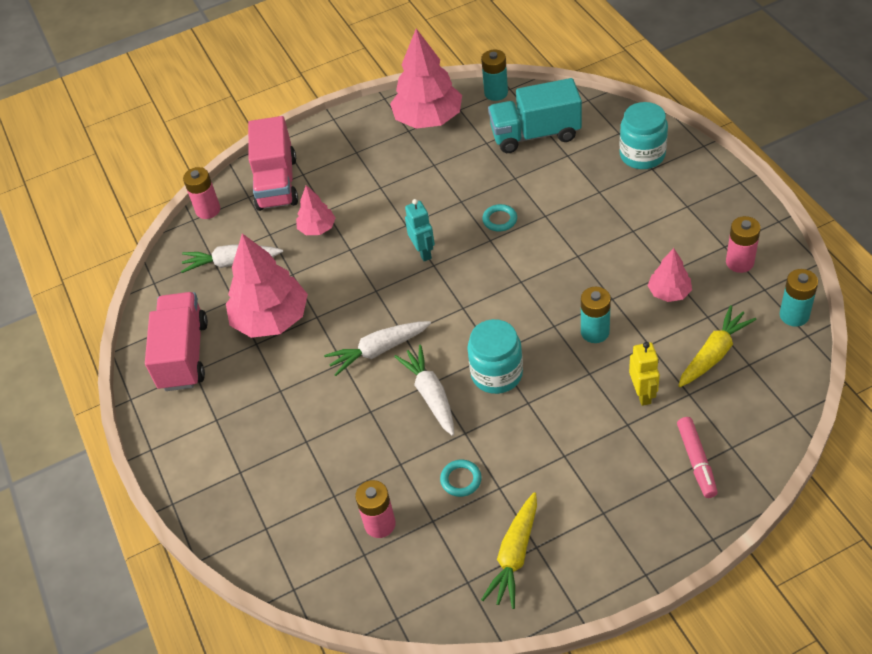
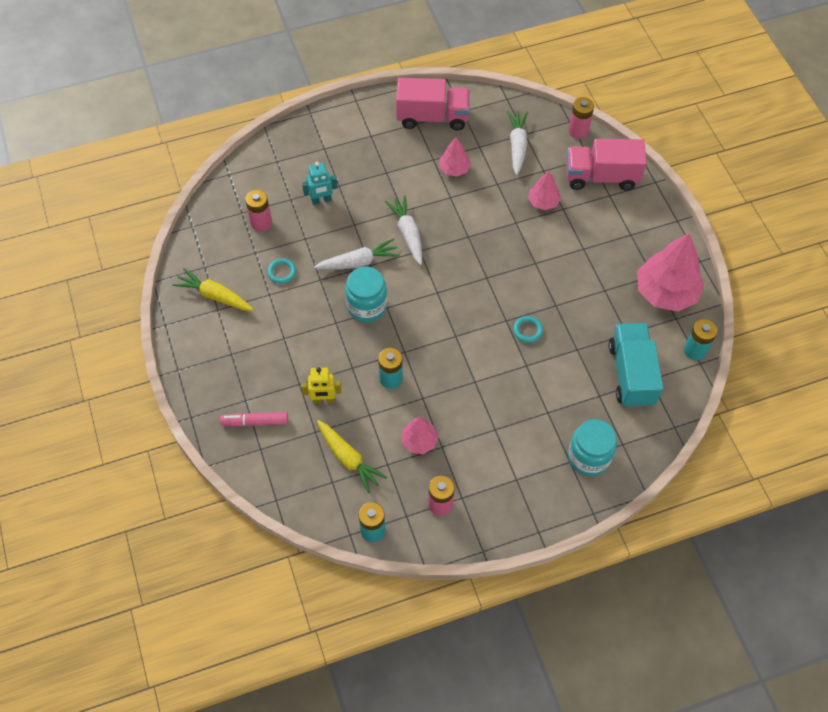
camera: 90 degrees right, 10 degrees up
(271, 319) = (454, 169): pink tree -> pink tree, size x0.52
(423, 252) = (502, 272): turquoise robot -> turquoise robot (321, 200)

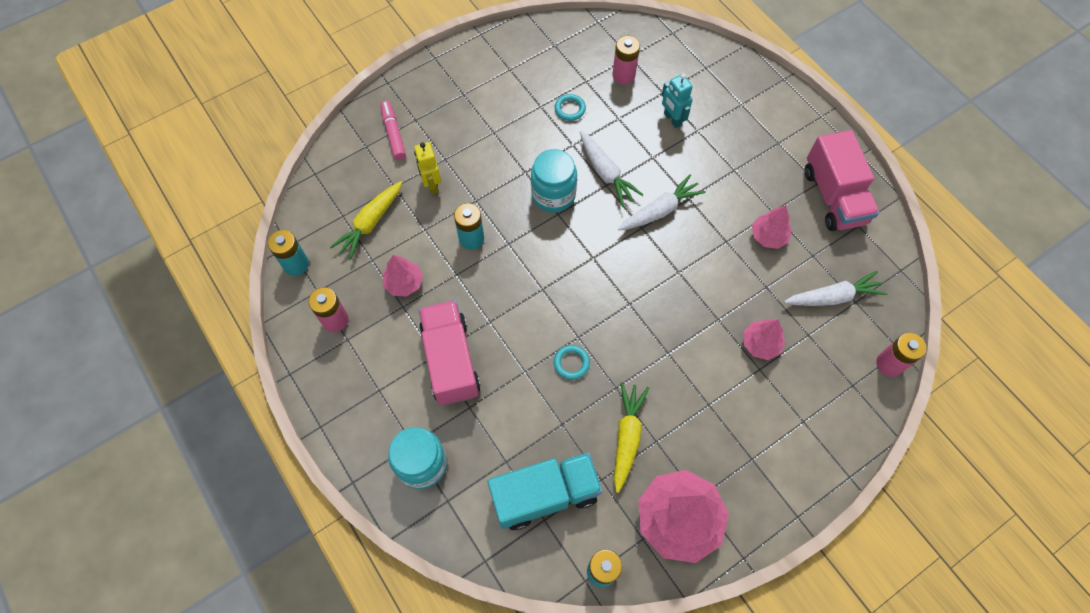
camera: 75 degrees right, 5 degrees up
(214, 296) = (524, 62): yellow carrot -> yellow carrot (627, 436)
(601, 177) = (828, 406): pink truck -> pink truck (450, 361)

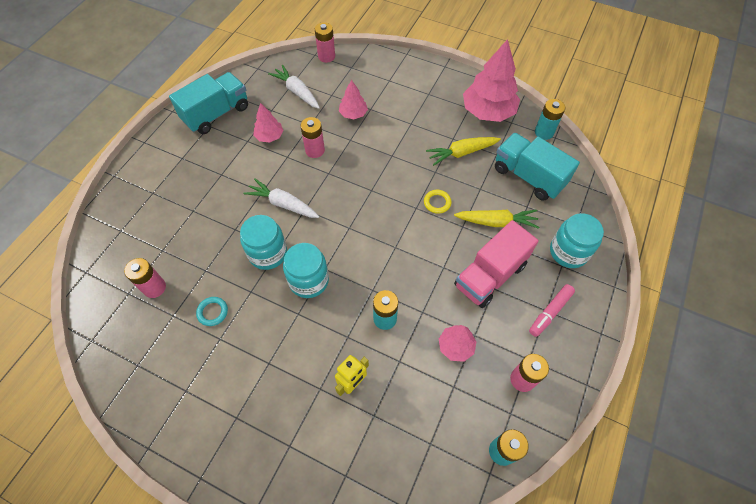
camera: 120 degrees left, 5 degrees down
(370, 223) = (422, 412): yellow carrot -> yellow carrot (496, 222)
(393, 133) = (316, 457): pink marker -> pink marker (550, 312)
(571, 363) = (437, 203): turquoise ring -> yellow ring
(606, 173) = (268, 253): white carrot -> turquoise jar
(672, 119) = (189, 232): turquoise robot -> none
(721, 273) = (315, 150): none -> pink battery
(834, 196) = (216, 114): pink truck -> turquoise truck

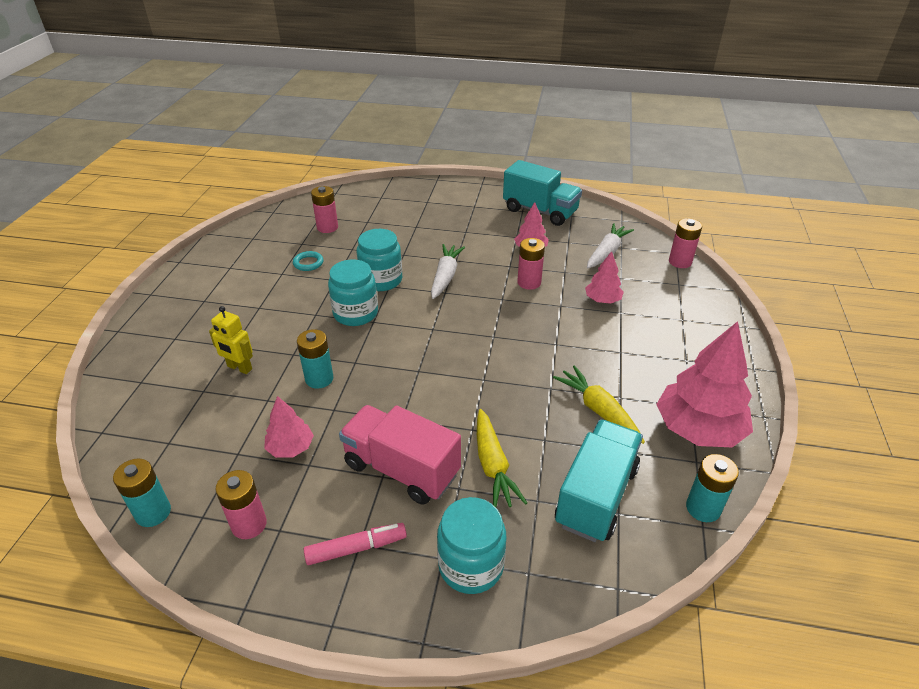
camera: 75 degrees right, 20 degrees down
(437, 203) = (500, 398): yellow ring -> none
(550, 312) = (356, 548): pink marker -> pink marker turned 135 degrees clockwise

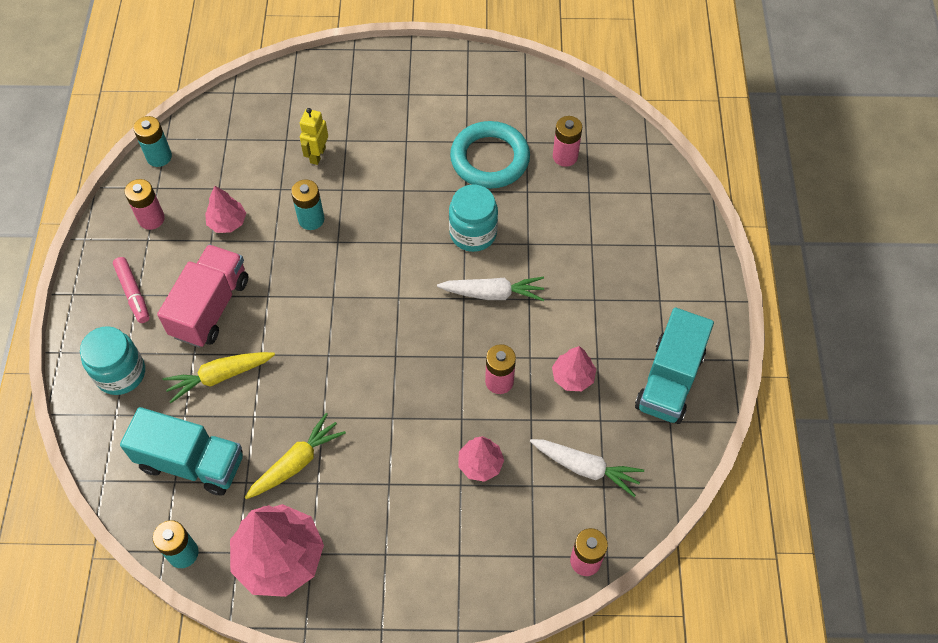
camera: 80 degrees right, 20 degrees up
(308, 263) = (490, 159): turquoise ring -> turquoise ring, size x2.35
(355, 313) = (411, 224): turquoise jar -> none

